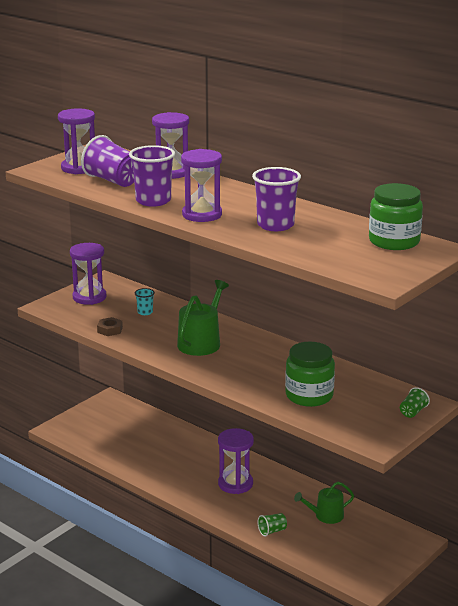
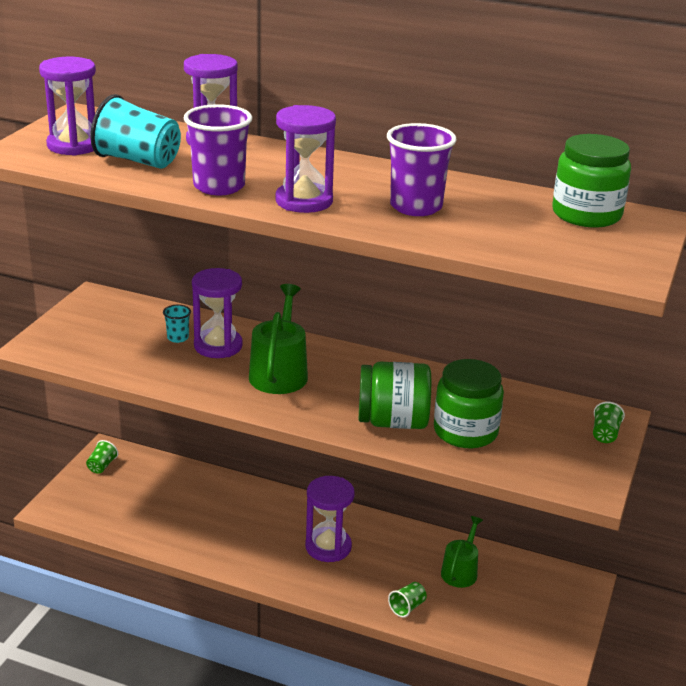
camera: 20 degrees left, 5 degrees up
(89, 297) = (88, 325): purple hourglass -> purple hourglass (218, 346)
(102, 408) = (102, 466): none -> green cup
(110, 330) = (144, 372): brown nut -> none
(113, 181) = (138, 161): purple cup -> turquoise cup
(261, 382) = (393, 422): none -> green jar
(325, 516) = (460, 571): green watering can -> green watering can turned 150 degrees clockwise

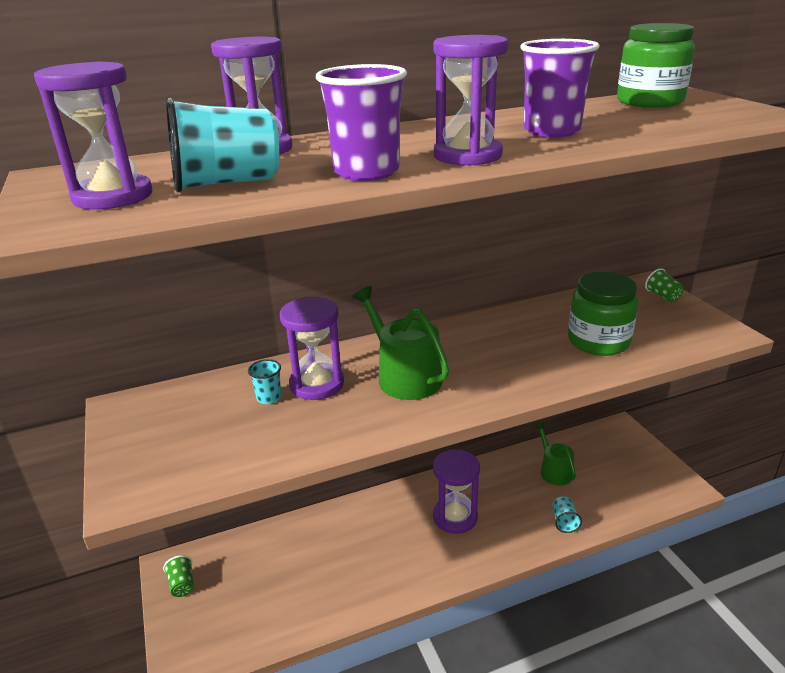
camera: 40 degrees left, 0 degrees up
(393, 422) = (547, 363): green jar -> none
(407, 607) = (564, 521): green cup -> turquoise cup

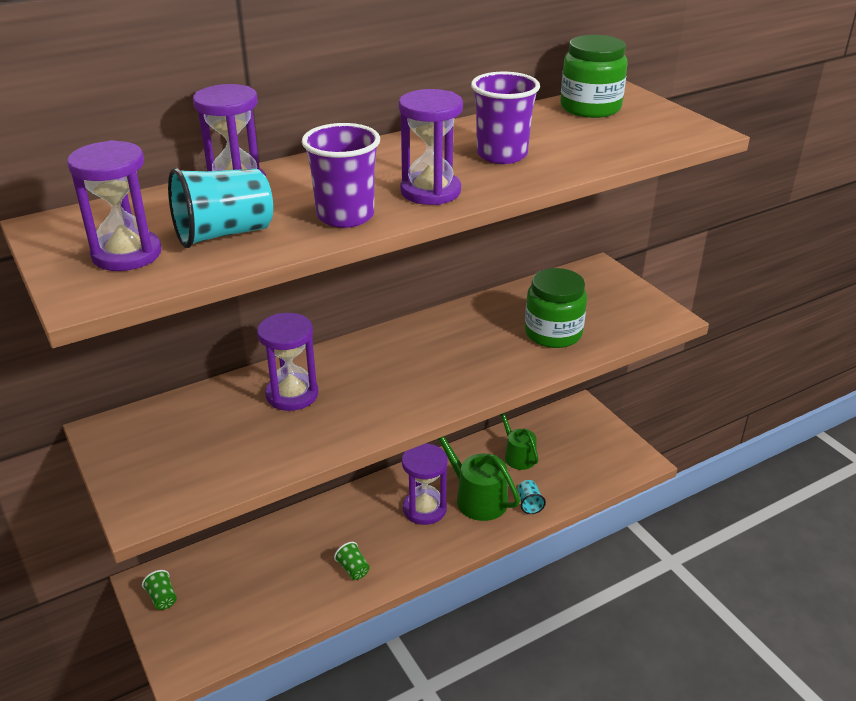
camera: 10 degrees left, 5 degrees up
(269, 398) = (248, 411): turquoise cup -> none
(404, 376) = (374, 380): green watering can -> green watering can (476, 497)
(662, 296) = (613, 281): green cup -> green cup (353, 569)

